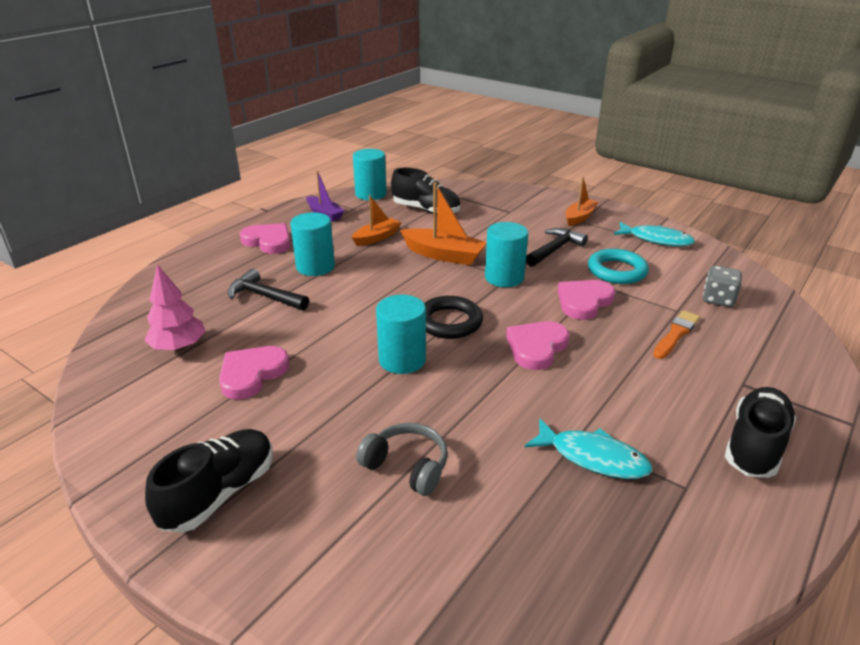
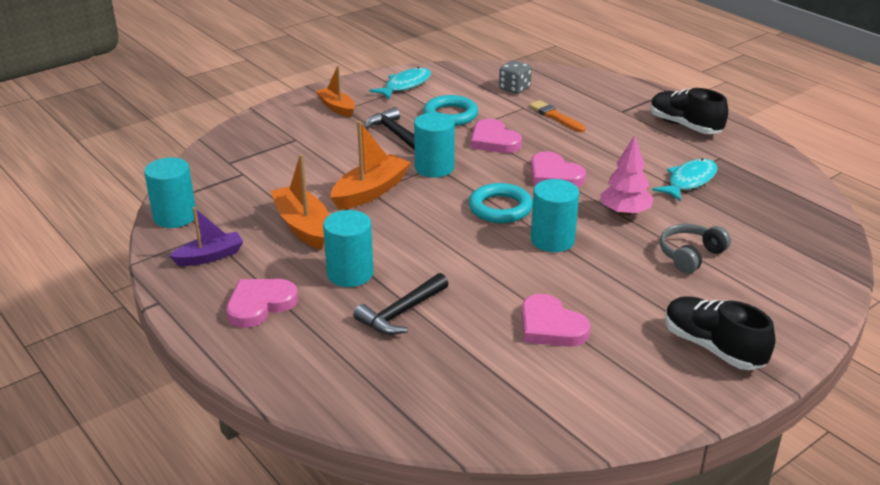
camera: 75 degrees left, 0 degrees up
(179, 347) = (485, 376): pink tree -> pink tree (625, 212)
(377, 238) = (303, 226): orange boat -> orange boat, size x1.51
(426, 210) = (254, 186): black shoe -> none
(449, 322) = (500, 208): black ring -> turquoise ring

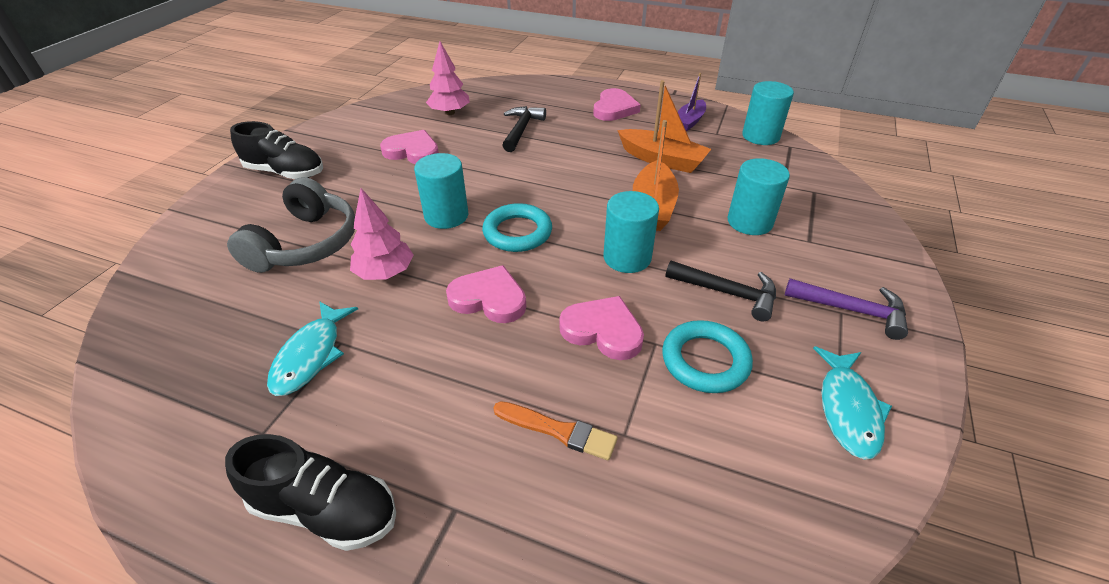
camera: 150 degrees right, 10 degrees up
(337, 107) = (852, 310): orange boat -> purple hammer
(350, 274) = (582, 140): turquoise cylinder -> turquoise cylinder (749, 222)
(468, 377) = (450, 113): none -> pink tree
(514, 89) = (683, 493): grey dice -> none
(690, 255) = (305, 244): grey headphones -> grey headphones, size x1.61

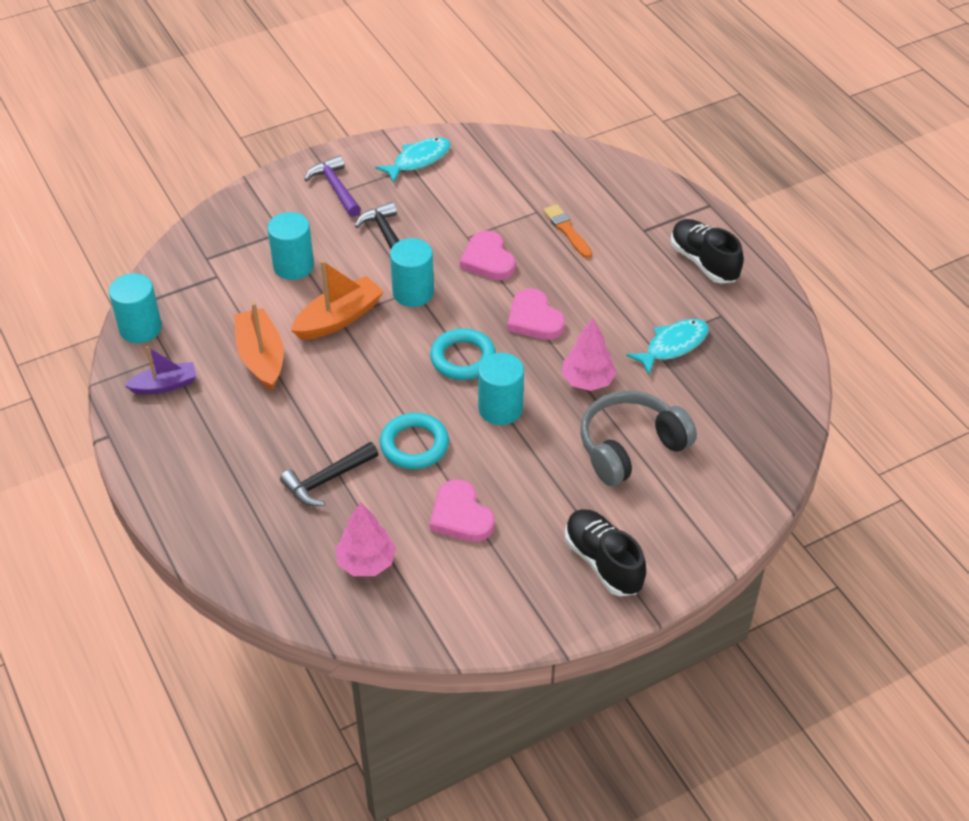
camera: 140 degrees left, 5 degrees up
(614, 108) = (200, 452): pink heart -> none
(705, 360) = (453, 214): turquoise ring -> turquoise ring (414, 445)

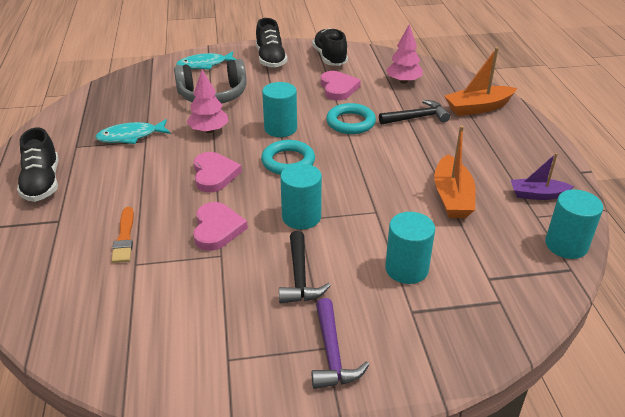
camera: 160 degrees left, 10 degrees down
(339, 318) = (376, 211): orange boat -> orange boat (478, 108)
(418, 160) = (214, 366): turquoise fish -> turquoise fish (205, 65)
(508, 596) = (330, 58): none -> black shoe

